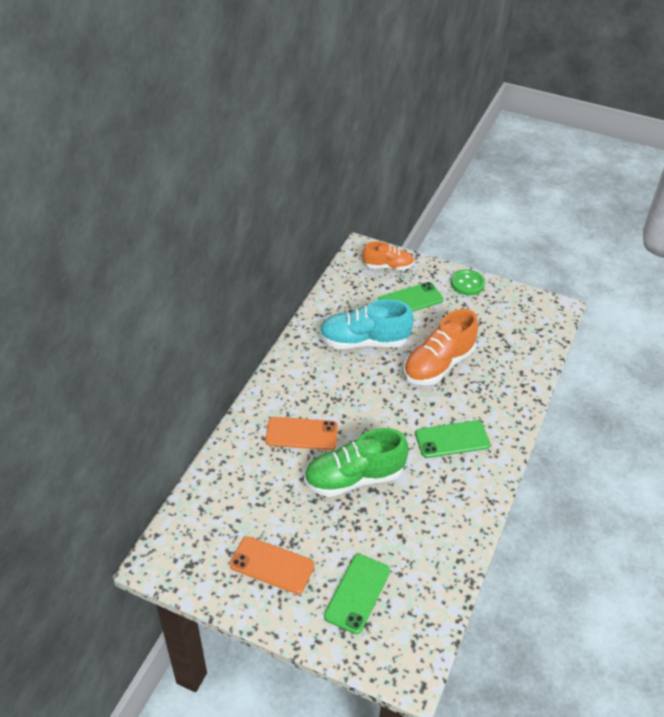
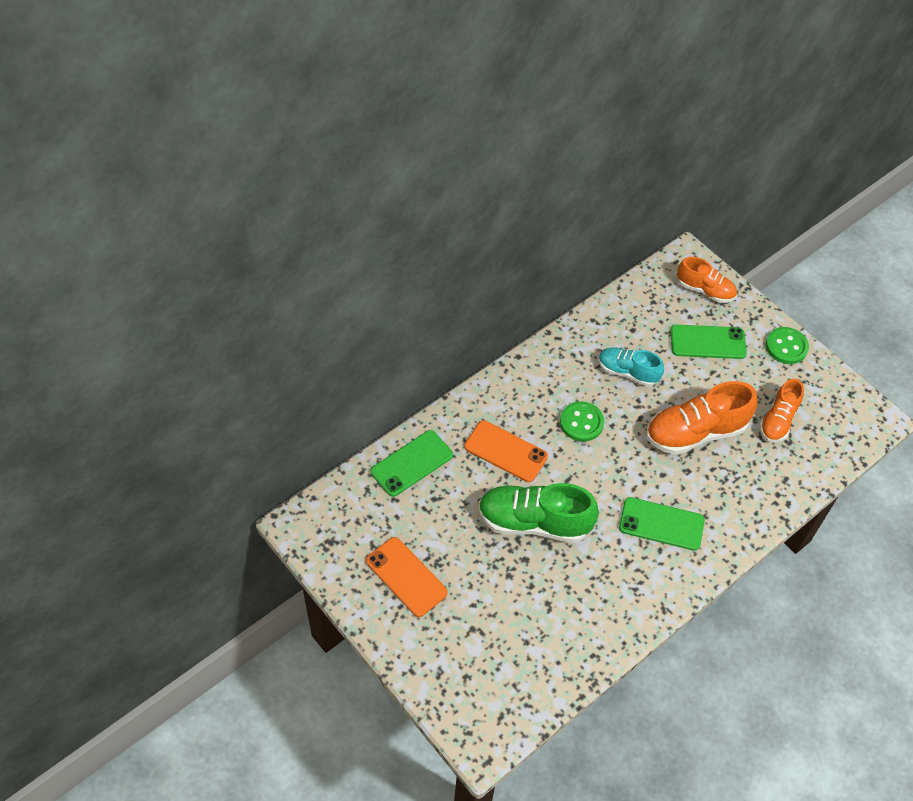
camera: 25 degrees right, 10 degrees up
(349, 390) = (581, 422): none -> green button
(357, 593) = (473, 642): green phone -> green phone (412, 463)
(364, 341) = (627, 372): turquoise shoe -> turquoise shoe, size x0.61
(492, 334) = (778, 420): none -> orange shoe

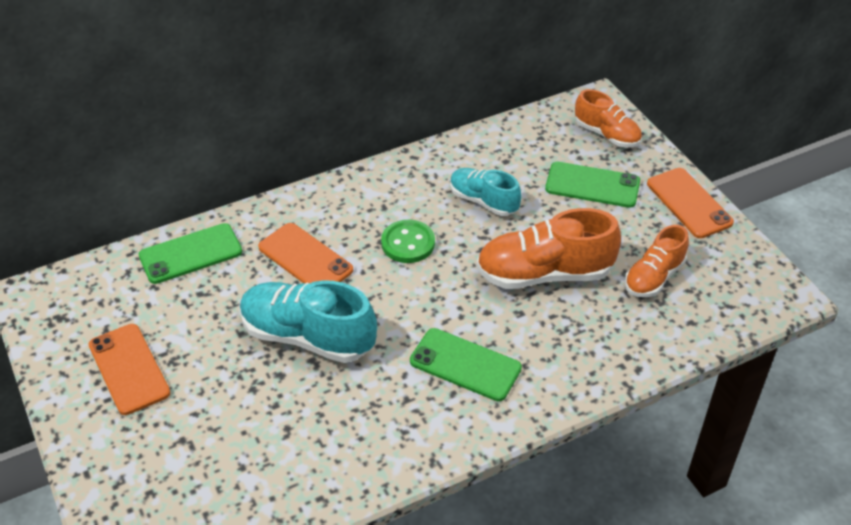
camera: 15 degrees right, 10 degrees down
(534, 522) = (307, 337): green shoe -> turquoise shoe
(786, 347) = (689, 203): green button -> orange phone

